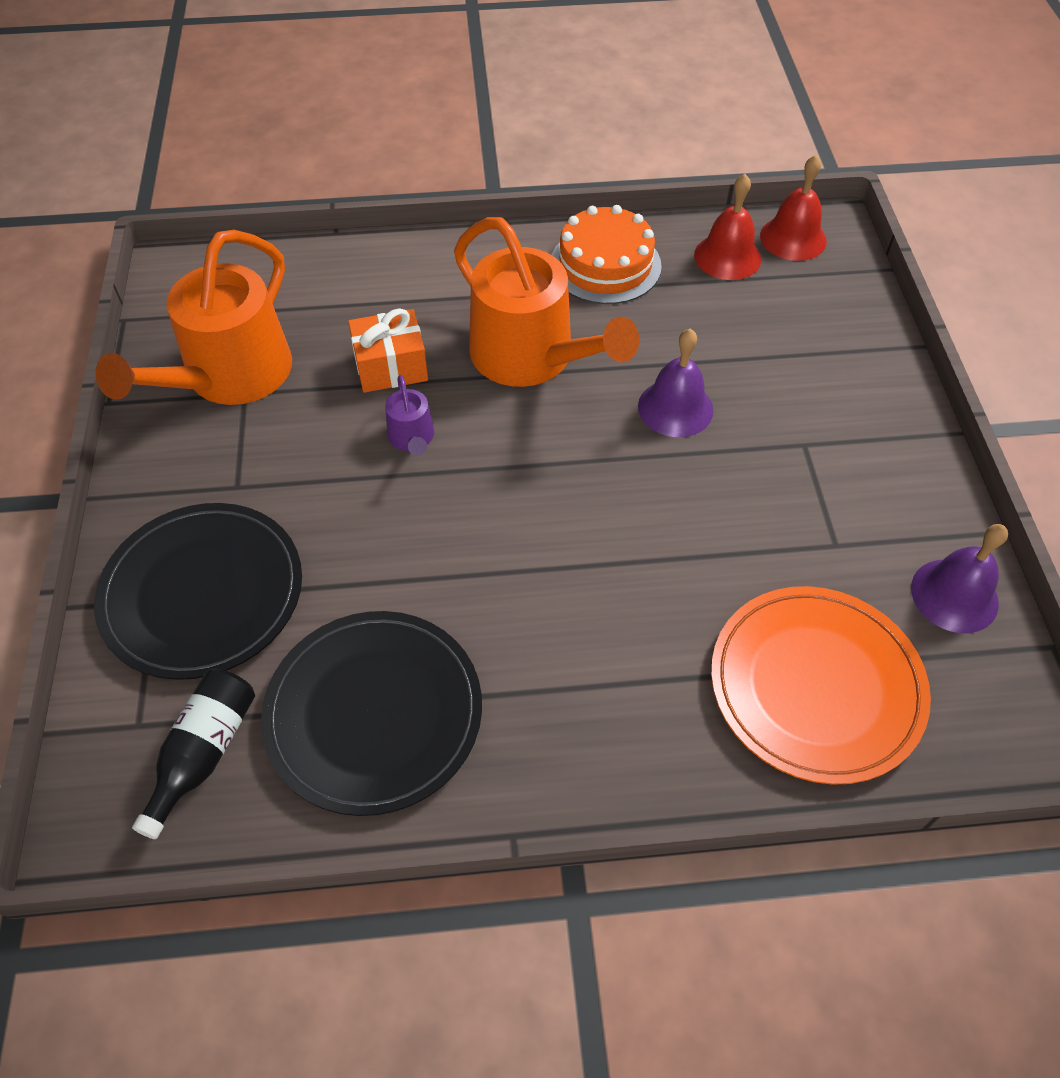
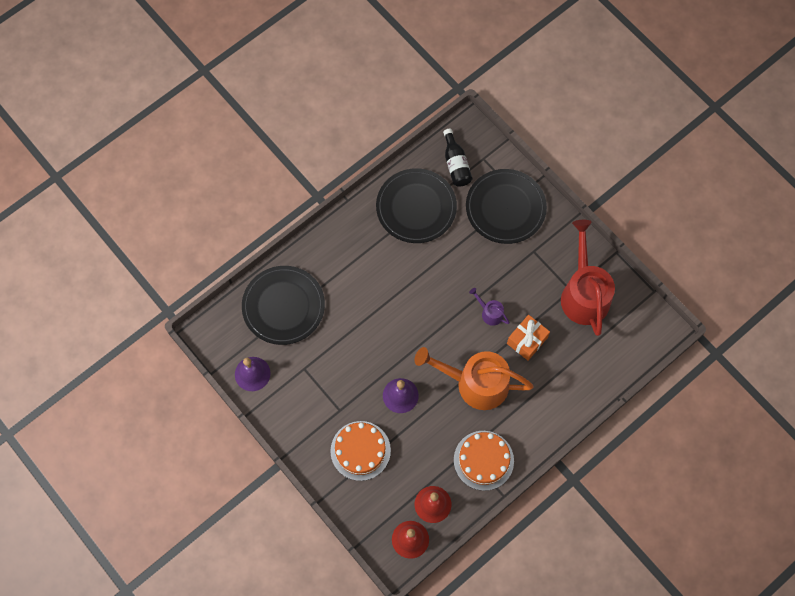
camera: 145 degrees right, 15 degrees up
(230, 376) = (584, 294): orange watering can -> red watering can
(802, 372) = (360, 450): none -> orange cake
(816, 686) = (283, 306): orange plate -> black plate

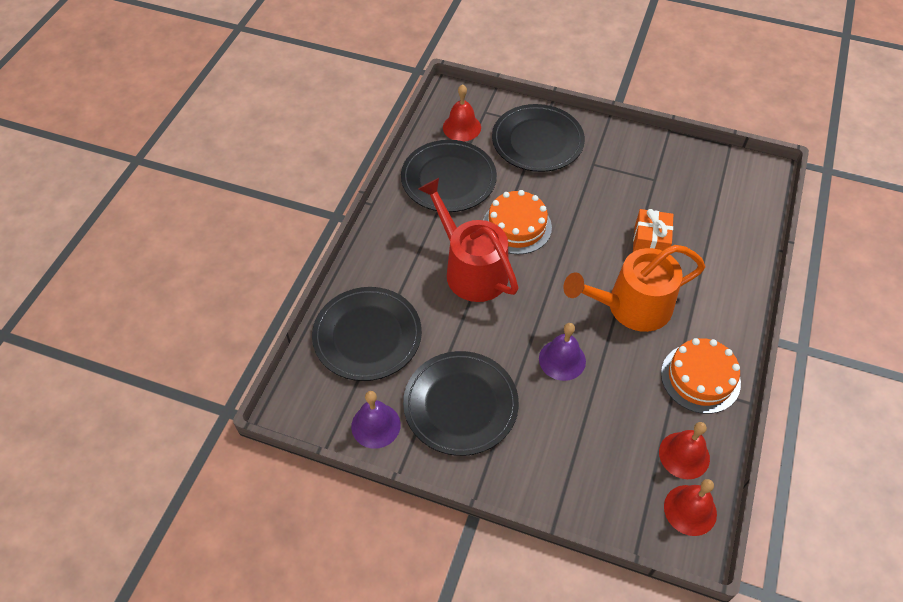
camera: 30 degrees left, 15 degrees down
(314, 390) = (460, 405): none -> black plate
(360, 450) = (560, 442): orange cake -> orange cake (517, 226)
(456, 164) = (461, 127): black bottle -> red bell
(490, 313) = (594, 235): purple watering can -> none
(584, 294) = (669, 177): red watering can -> red watering can (471, 269)

